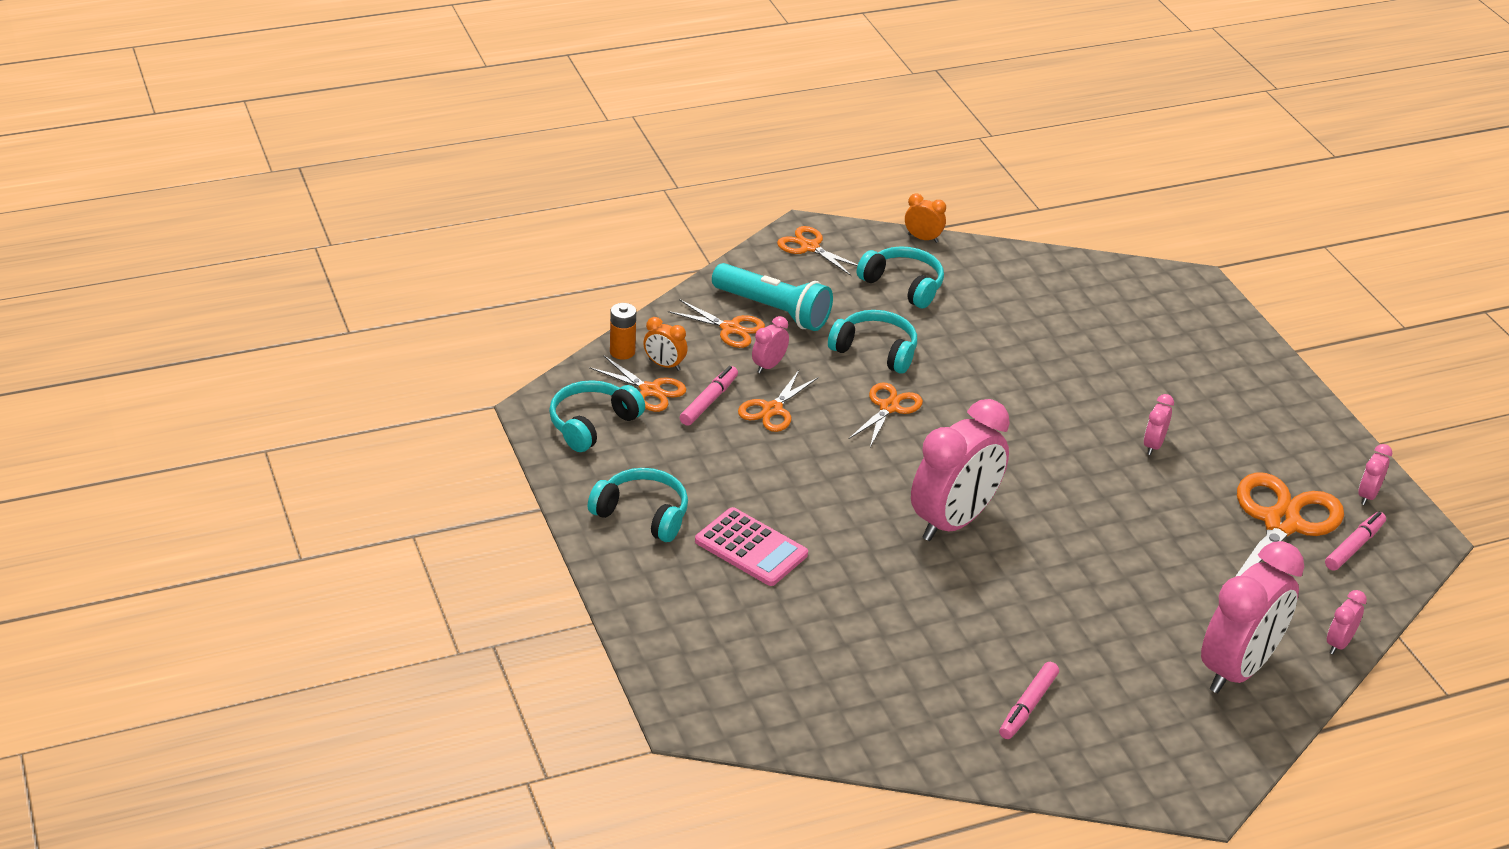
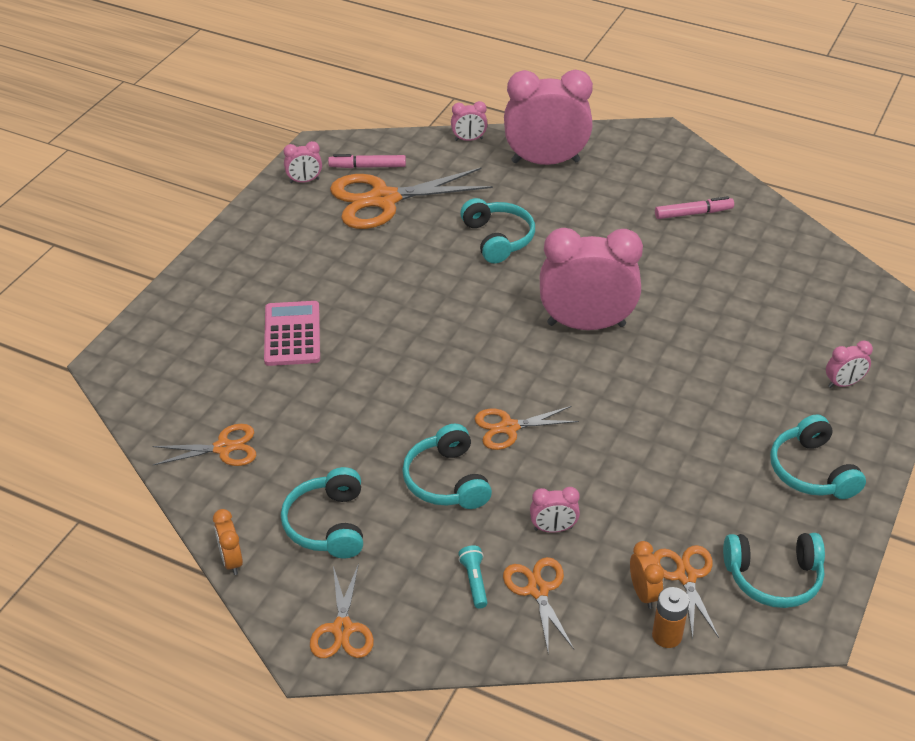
camera: 130 degrees left, 5 degrees up
(708, 401) = (646, 530): pink marker -> none
(751, 548) = (754, 396): pink calculator -> pink calculator (292, 334)
(772, 410) = (602, 487): orange scissors -> orange scissors (223, 448)
(773, 310) = (474, 581): turquoise flashlight -> turquoise flashlight, size x0.44
(1136, 552) = (498, 239): none -> turquoise headphones
(1153, 445) = (372, 283): pink clock -> pink clock (843, 383)

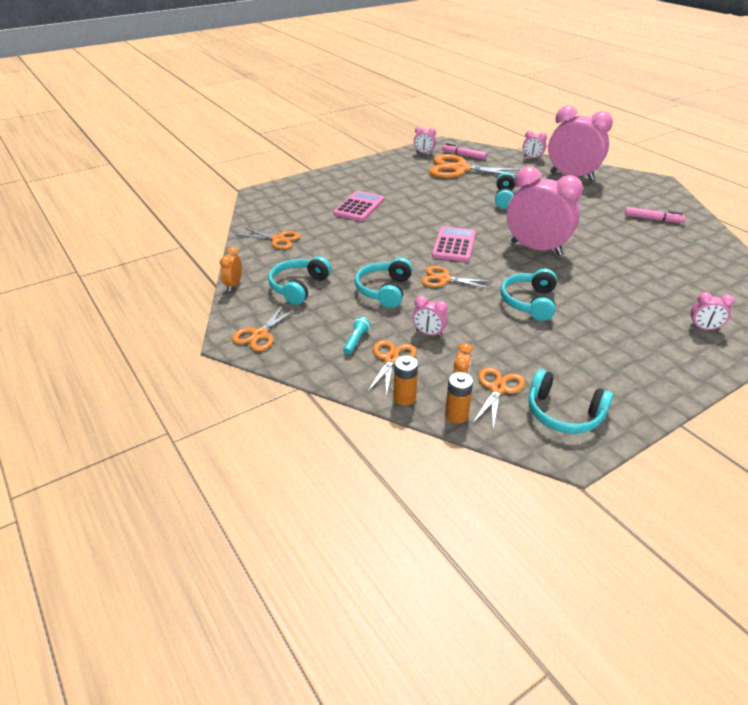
camera: 30 degrees right, 5 degrees down
(478, 359) = (454, 245): none -> pink calculator
(594, 640) = (404, 397): none -> orange battery
(811, 471) = (641, 366): turquoise headphones -> turquoise headphones (529, 302)

